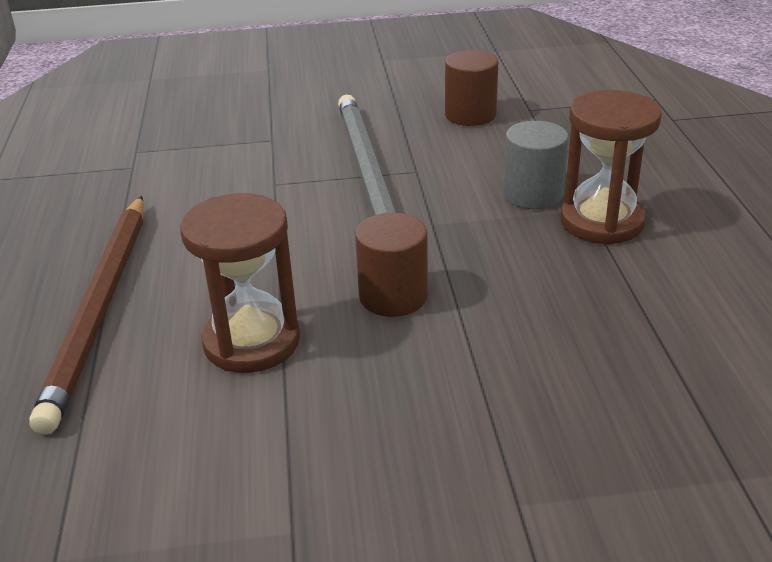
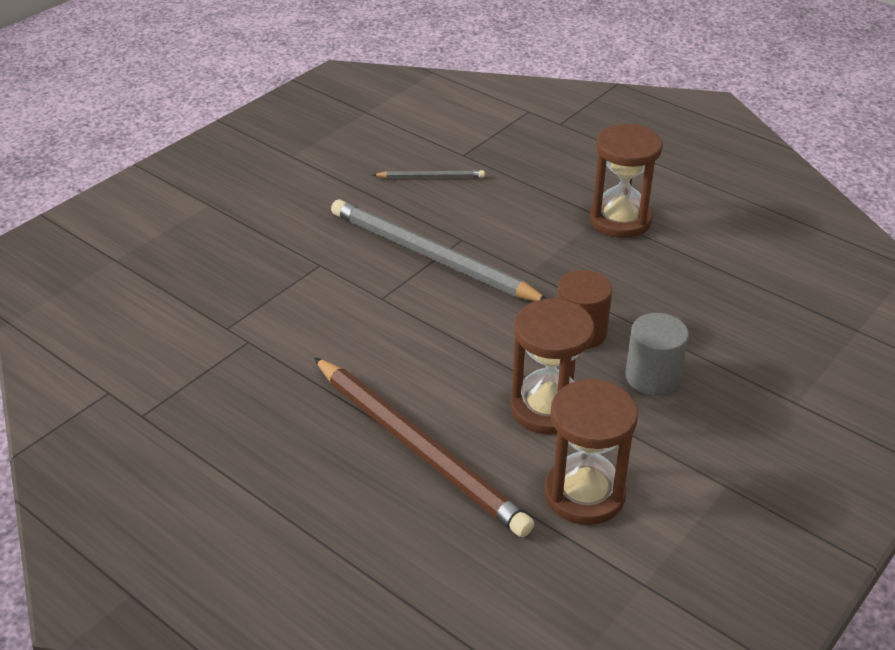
camera: 45 degrees left, 5 degrees up
(151, 436) = (584, 494): none -> brown hourglass
(470, 115) = (431, 177): brown cylinder -> grey pencil
(533, 194) = (557, 220): grey cylinder -> grey cylinder (652, 377)

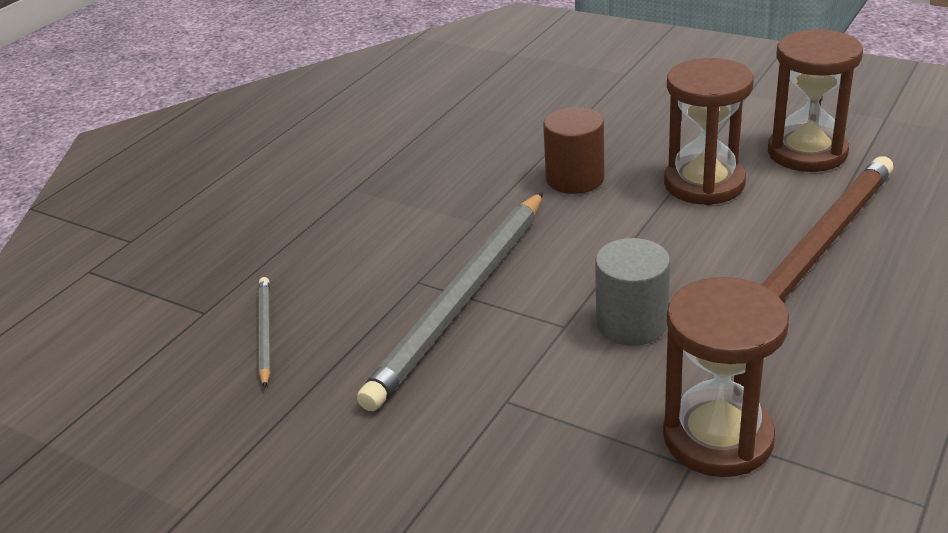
camera: 95 degrees left, 5 degrees down
(620, 220) = (360, 176): brown hourglass -> brown hourglass (718, 438)
(652, 377) = (626, 135): grey cylinder -> grey cylinder (632, 323)

